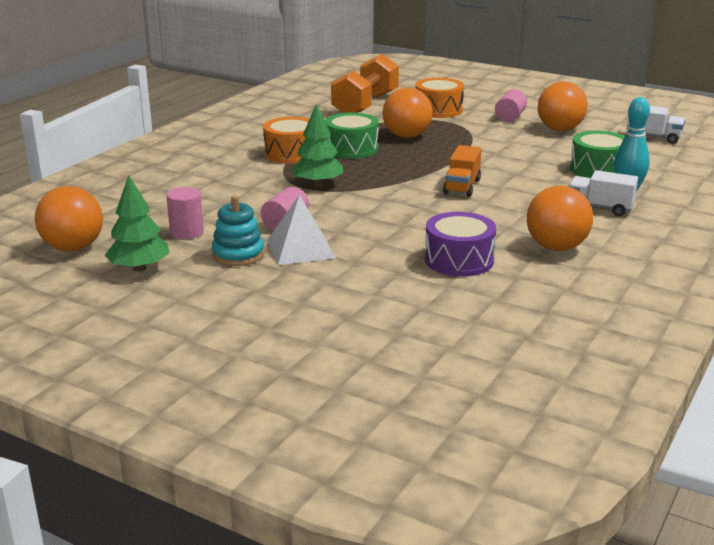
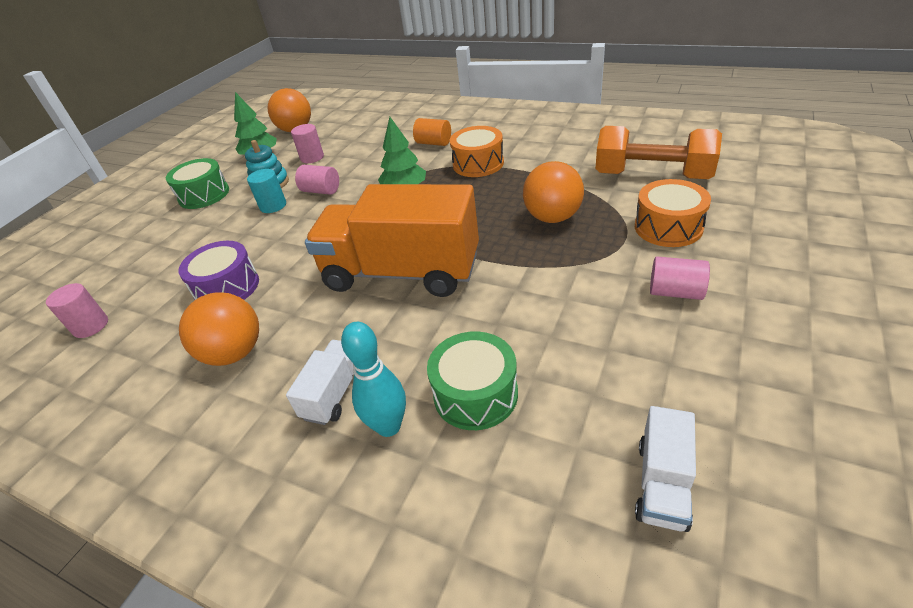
camera: 90 degrees right, 15 degrees up
(221, 169) = (434, 143): none -> orange cylinder
(300, 249) = (273, 206): white pyramid -> turquoise cylinder
(351, 149) = (499, 191): green drum -> green drum (204, 195)
(462, 186) = (402, 272): orange truck -> orange truck, size x2.28
(507, 331) = (91, 326): none -> pink cylinder
(560, 129) = (645, 348): orange ball -> none

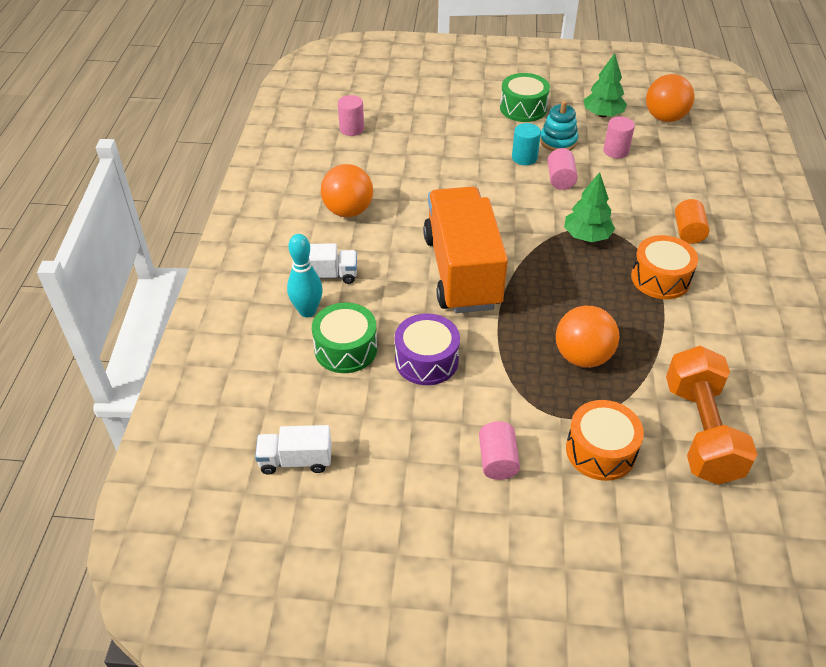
camera: 65 degrees right, 5 degrees up
(227, 287) = (411, 177): purple drum -> purple drum (426, 360)

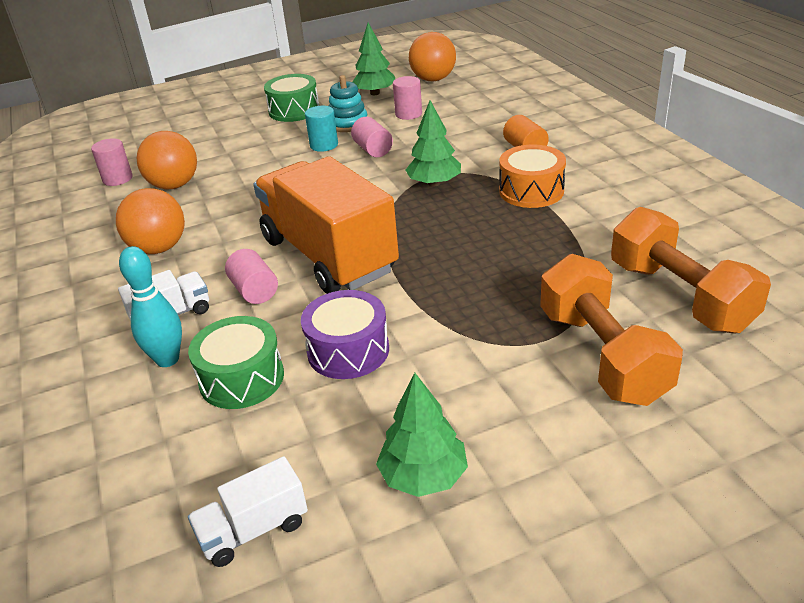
camera: 25 degrees left, 10 degrees down
(416, 478) = (423, 476): none -> green tree
(497, 460) = (503, 414): pink cylinder -> pink cylinder (254, 291)
(582, 356) = (512, 280): orange ball -> orange ball (174, 185)
(600, 451) = (602, 355): orange drum -> orange dumbbell

